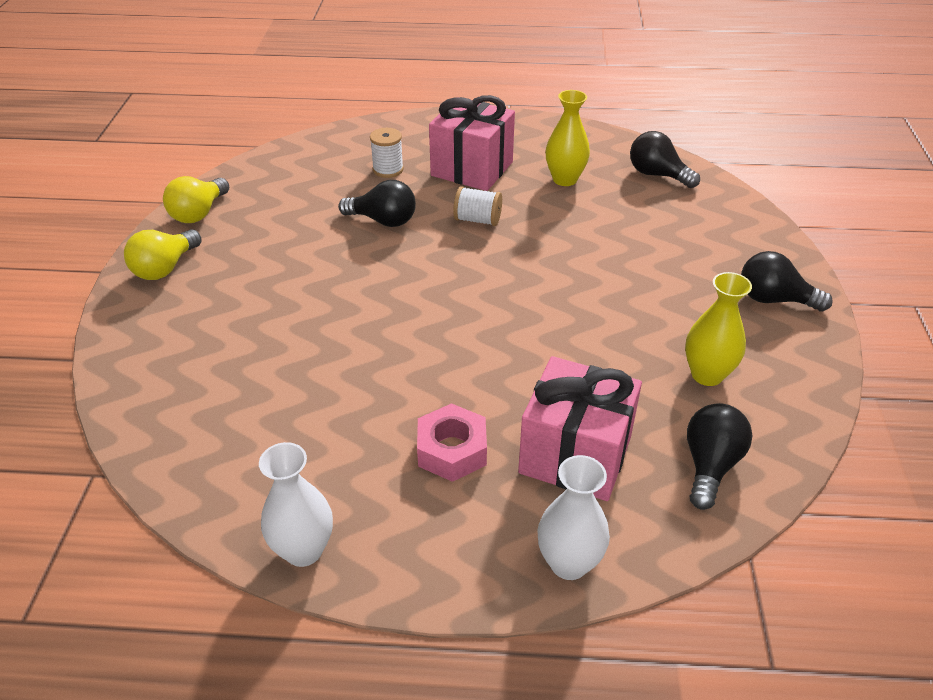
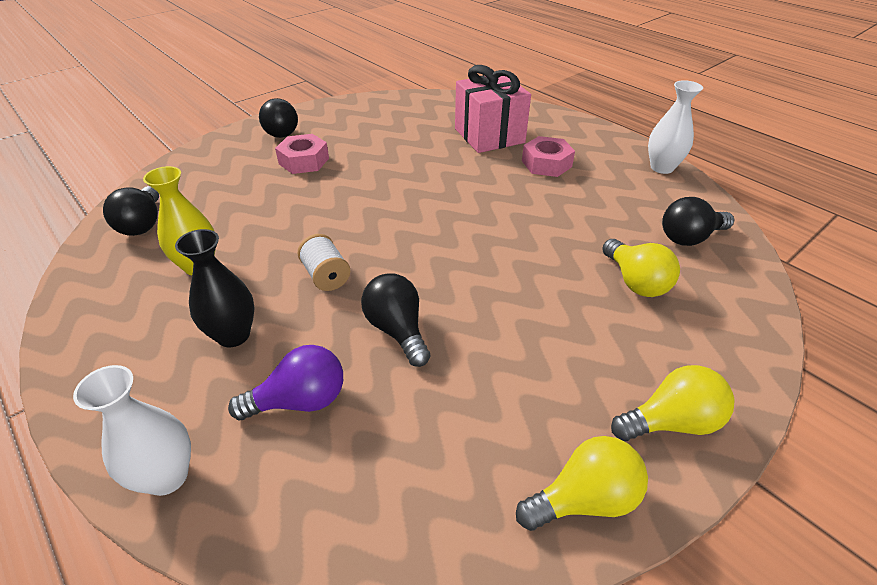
camera: 135 degrees left, 0 degrees up
(241, 350) = (635, 282): none -> yellow light bulb
(388, 169) = (300, 401): white spool -> purple light bulb
(472, 169) = (233, 335): pink gift -> black vase
(569, 563) = (542, 115): white vase -> white vase (167, 476)
(678, 285) = (304, 161): none -> pink nut
(707, 374) = (378, 127): yellow vase -> none
(710, 465) = (439, 109): black light bulb -> black light bulb (689, 237)

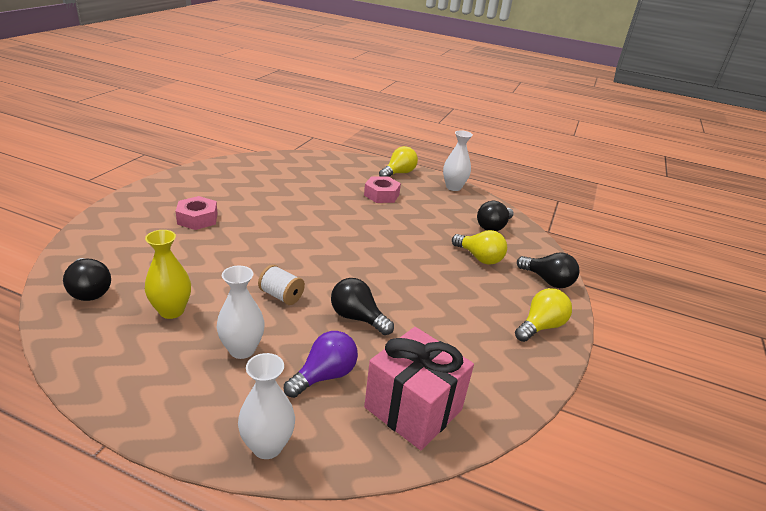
camera: 30 degrees left, 10 degrees down
(233, 335) = (242, 350): black vase -> white vase
(280, 131) = (157, 199): black light bulb -> black light bulb (547, 281)
(489, 136) = (329, 181): pink gift -> pink gift (413, 408)
(584, 499) = (522, 376): yellow light bulb -> yellow light bulb (398, 173)

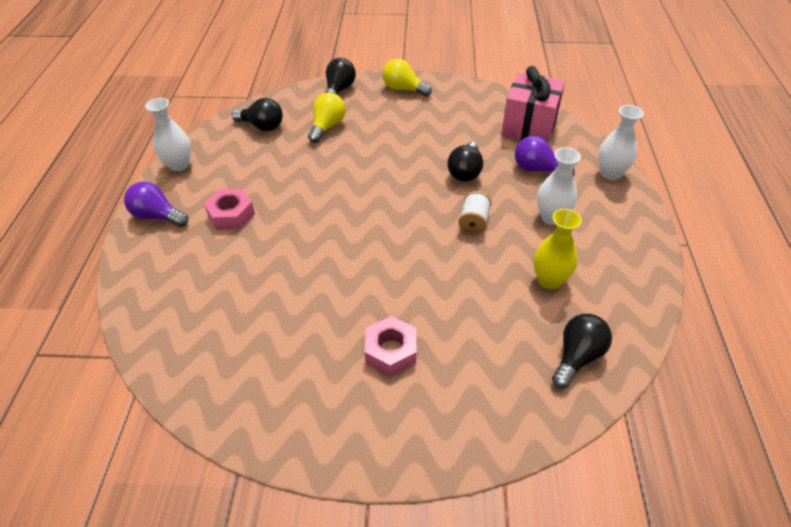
camera: 105 degrees left, 15 degrees up
(398, 173) = (157, 216): yellow light bulb -> purple light bulb

